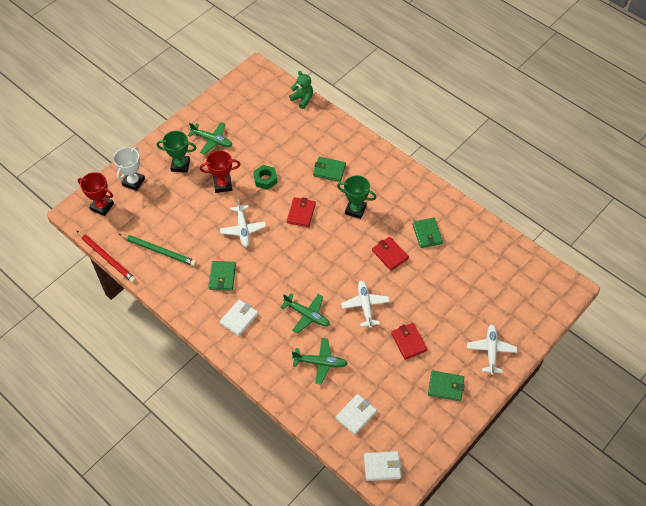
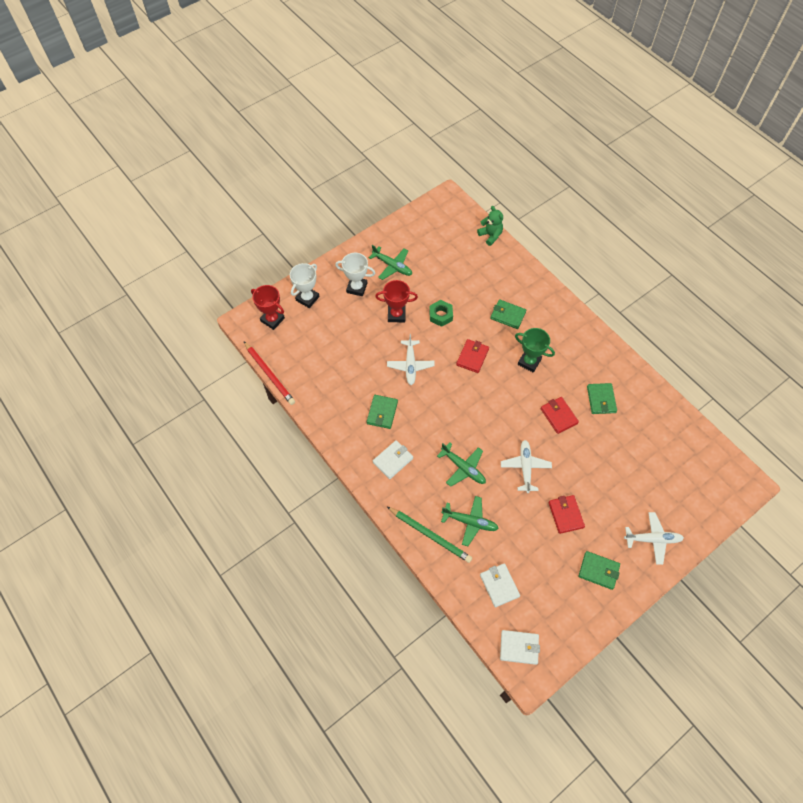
camera: 10 degrees right, 5 degrees up
(159, 250) = (322, 375): green pencil -> green pencil (430, 535)
(180, 165) = (357, 288): green trophy -> white trophy
(356, 415) = (499, 585): white wallet -> white wallet turned 75 degrees counterclockwise
(491, 351) = (652, 539): white plane -> white plane turned 75 degrees clockwise

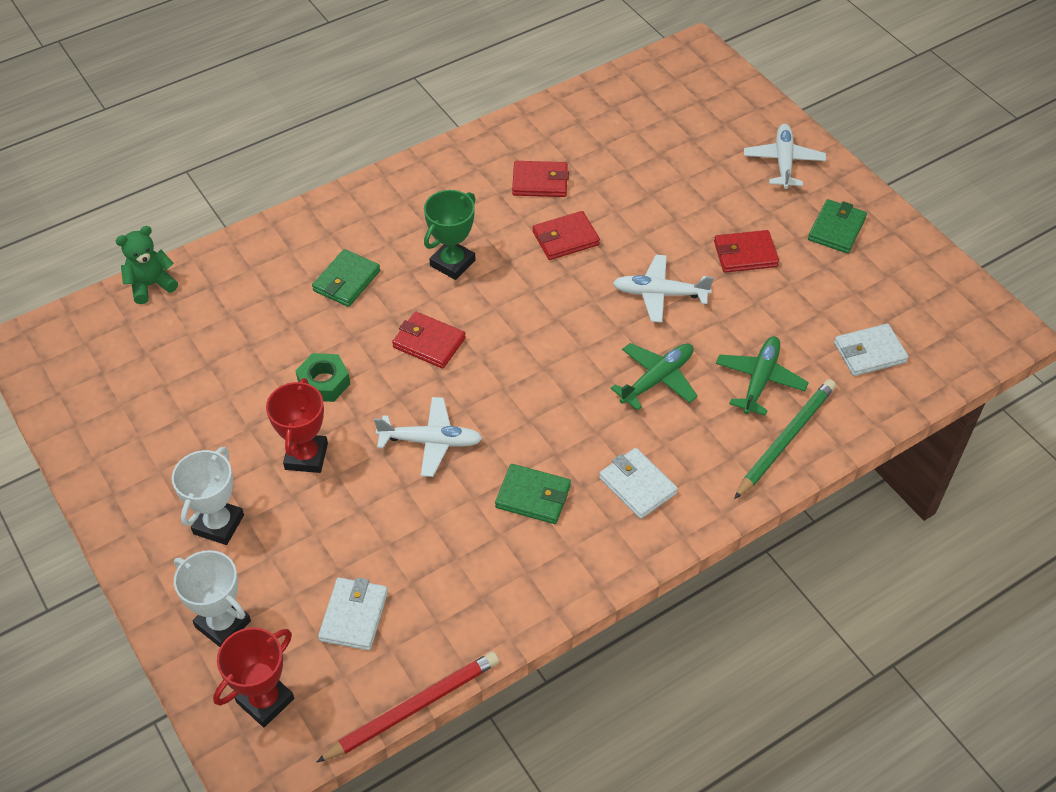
camera: 85 degrees left, 10 degrees down
(392, 266) = (178, 455): green plane -> none
(519, 647) = (967, 339): white wallet -> white wallet (354, 616)
(601, 399) = (540, 182): green wallet -> red wallet

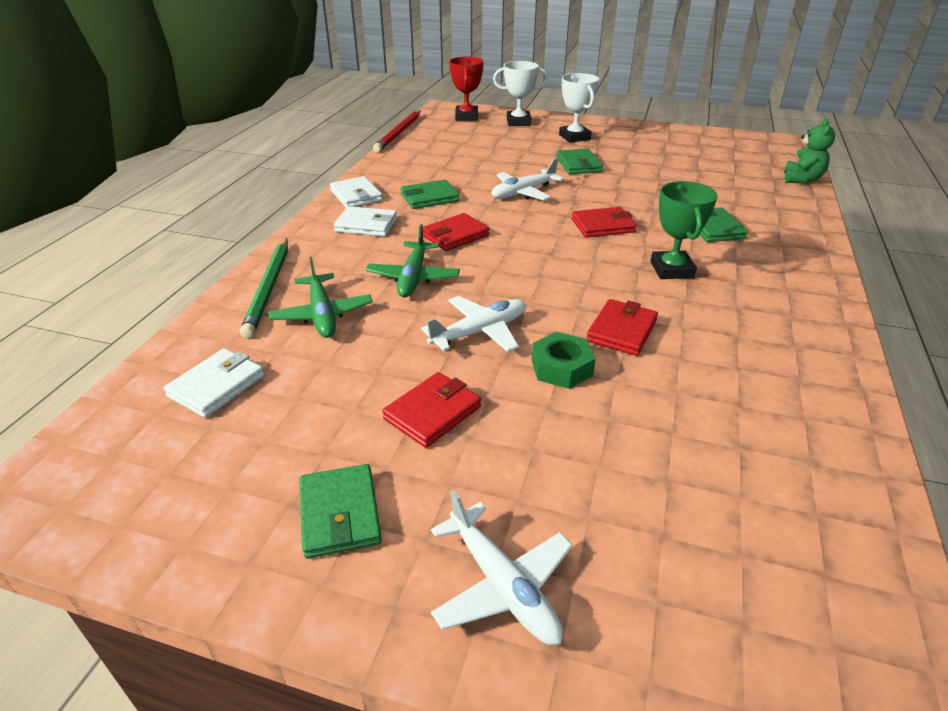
camera: 140 degrees right, 15 degrees down
(306, 456) = (578, 165): red trophy -> green wallet
(324, 382) = (626, 187): green nut -> green nut (561, 367)
(354, 616) = (465, 140): white wallet -> white wallet (356, 196)
(540, 182) = (724, 365): red wallet -> red wallet (455, 236)

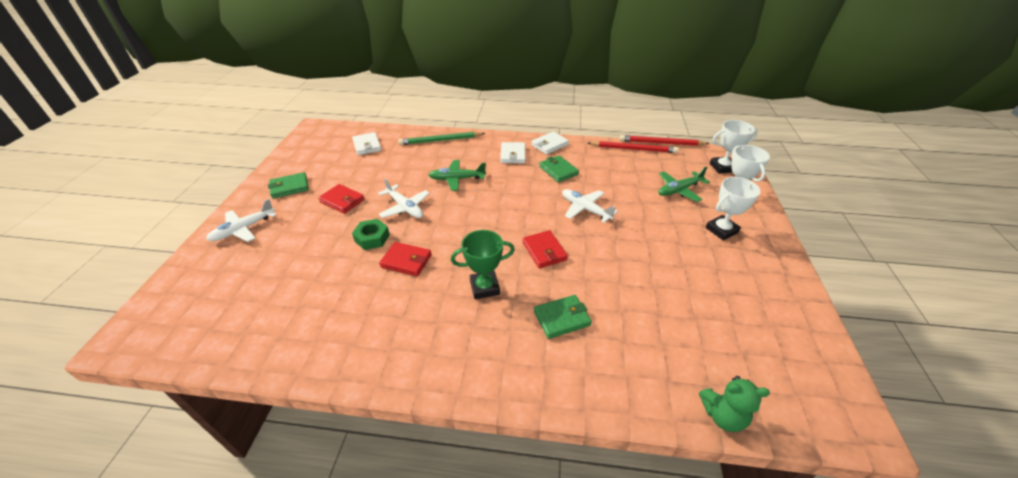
camera: 80 degrees right, 5 degrees up
(217, 386) = (367, 145): white wallet -> white wallet turned 45 degrees clockwise
(322, 314) = (419, 158): green plane -> green plane (679, 190)
(403, 149) = (633, 149): none -> red pencil
(455, 236) = (509, 187): red wallet -> none
(466, 117) = (722, 167): red trophy -> white trophy
(578, 165) = (656, 235): green wallet -> none

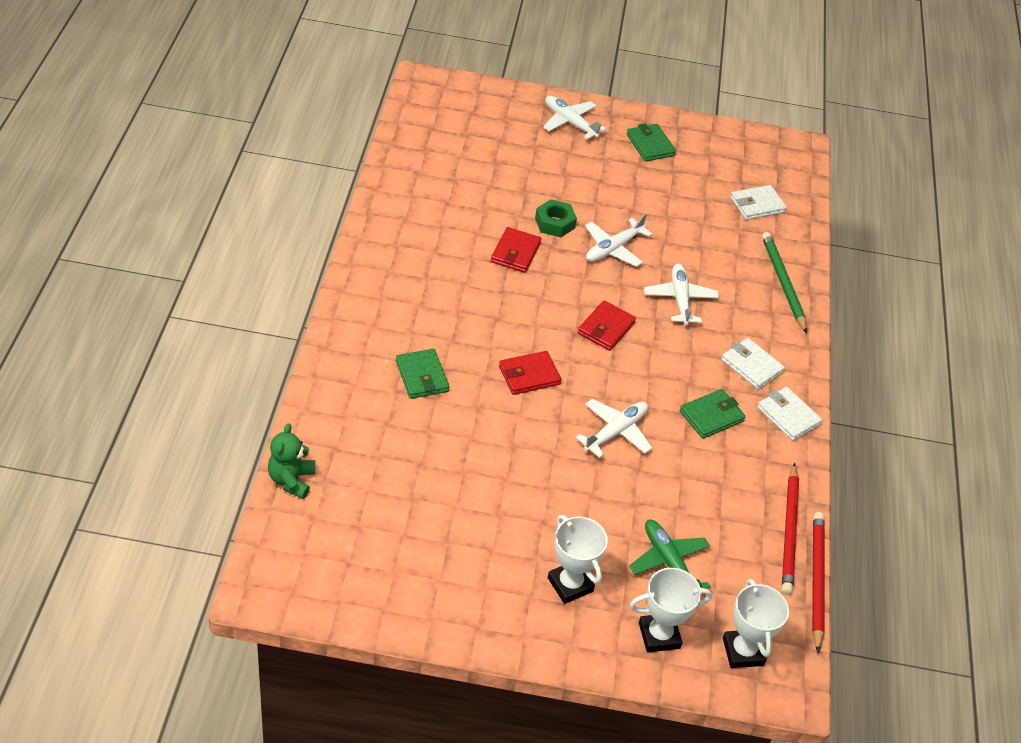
camera: 85 degrees right, 5 degrees up
(342, 201) = (625, 192): red wallet -> red wallet (606, 328)
(457, 179) = (680, 299): green plane -> white plane
(484, 287) = (471, 316): green trophy -> none
(513, 155) = (751, 366): white wallet -> white wallet turned 45 degrees clockwise

